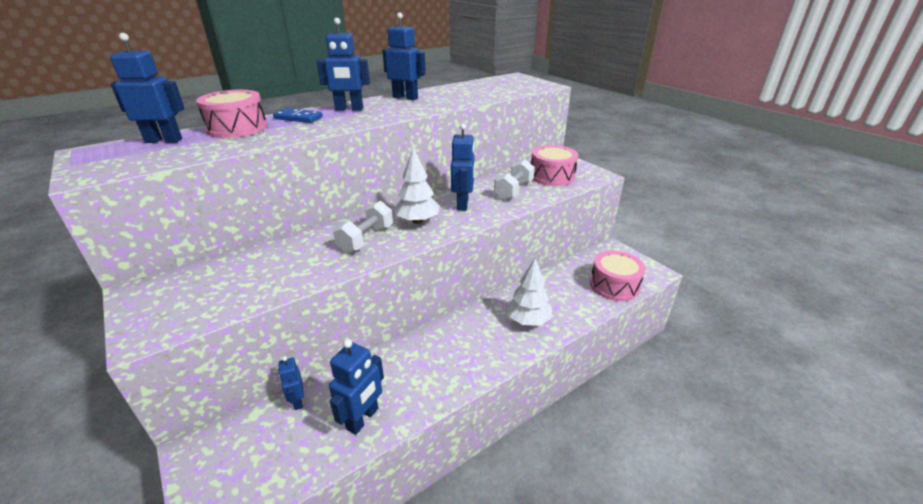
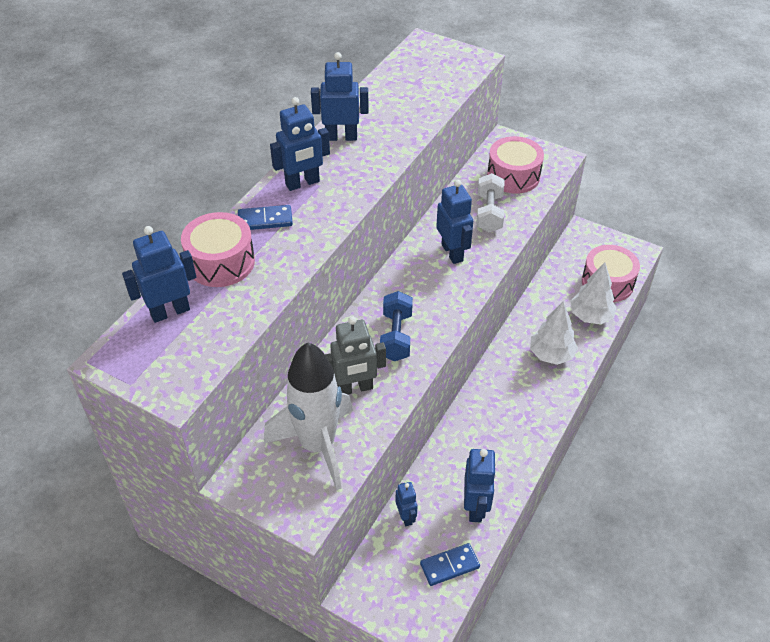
camera: 25 degrees left, 15 degrees up
(221, 288) = (318, 445): none -> white rocket
(292, 464) = (449, 565): none -> blue domino
(296, 261) = (355, 388): none -> grey robot
(297, 401) = (406, 516): blue robot -> blue robot turned 150 degrees counterclockwise
(366, 239) = (396, 336): white dumbbell -> blue dumbbell
(417, 221) = (426, 294): white tree -> white tree (590, 316)

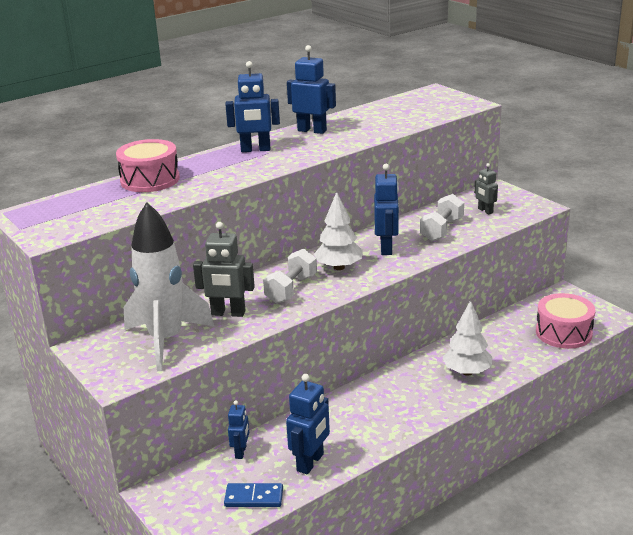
camera: 25 degrees right, 20 degrees down
(170, 312) = (86, 198): blue robot -> none
(265, 220) = (206, 164): blue domino -> none
(396, 336) = (291, 289): blue dumbbell -> white dumbbell
(513, 176) = (485, 211): pink drum -> grey robot
(590, 316) = (528, 353): white tree -> white tree (339, 267)

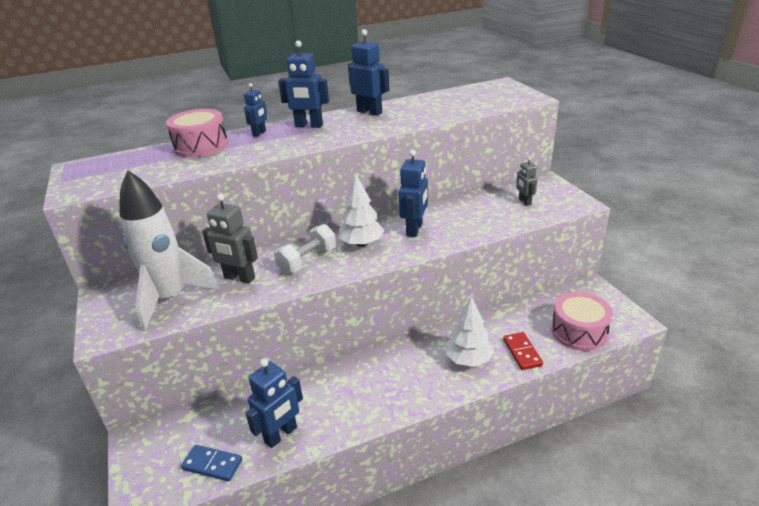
camera: 15 degrees right, 5 degrees up
(241, 452) = (227, 410): blue robot -> blue robot (259, 133)
(442, 230) = (474, 217): white dumbbell -> none
(517, 358) = (522, 352): none -> red domino

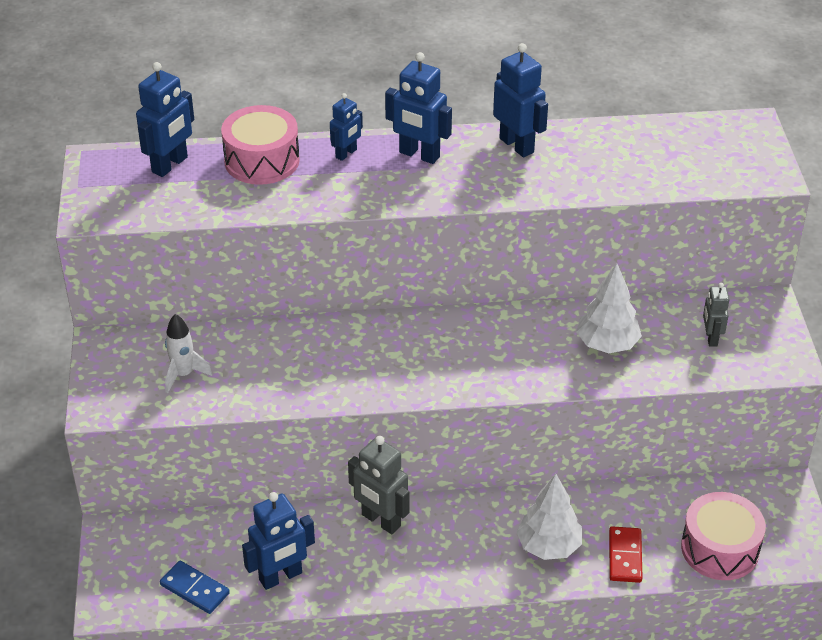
camera: 15 degrees right, 10 degrees up
(170, 299) = (183, 374): white rocket -> white rocket, size x0.46
(239, 278) = (273, 365): grey robot -> grey robot (380, 521)
(307, 261) = (367, 361): white dumbbell -> none
(361, 243) = (447, 351): white tree -> white tree (607, 344)
(414, 229) = (529, 346): blue robot -> blue robot (170, 165)

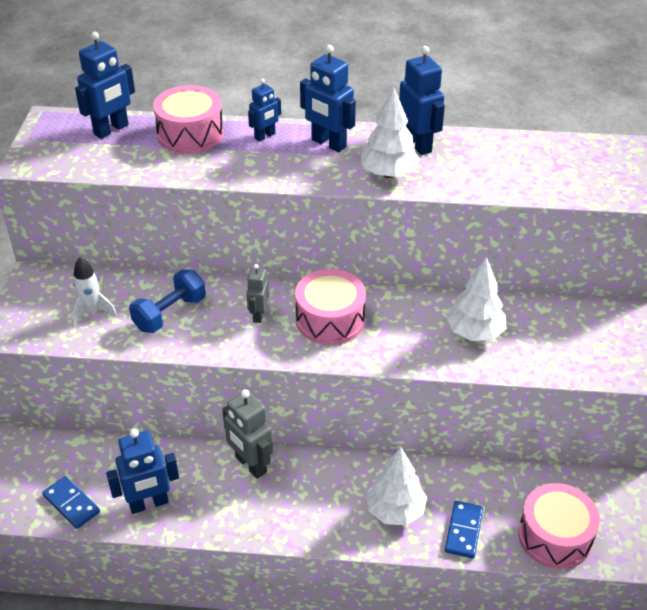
camera: 10 degrees right, 0 degrees up
(271, 365) = (170, 314): none -> blue dumbbell
(449, 349) = (330, 320): none -> pink drum
(494, 183) = (388, 174): none -> white tree
(625, 556) = (464, 531): red domino -> blue domino
(711, 338) = (573, 339): grey robot -> grey robot (258, 315)

